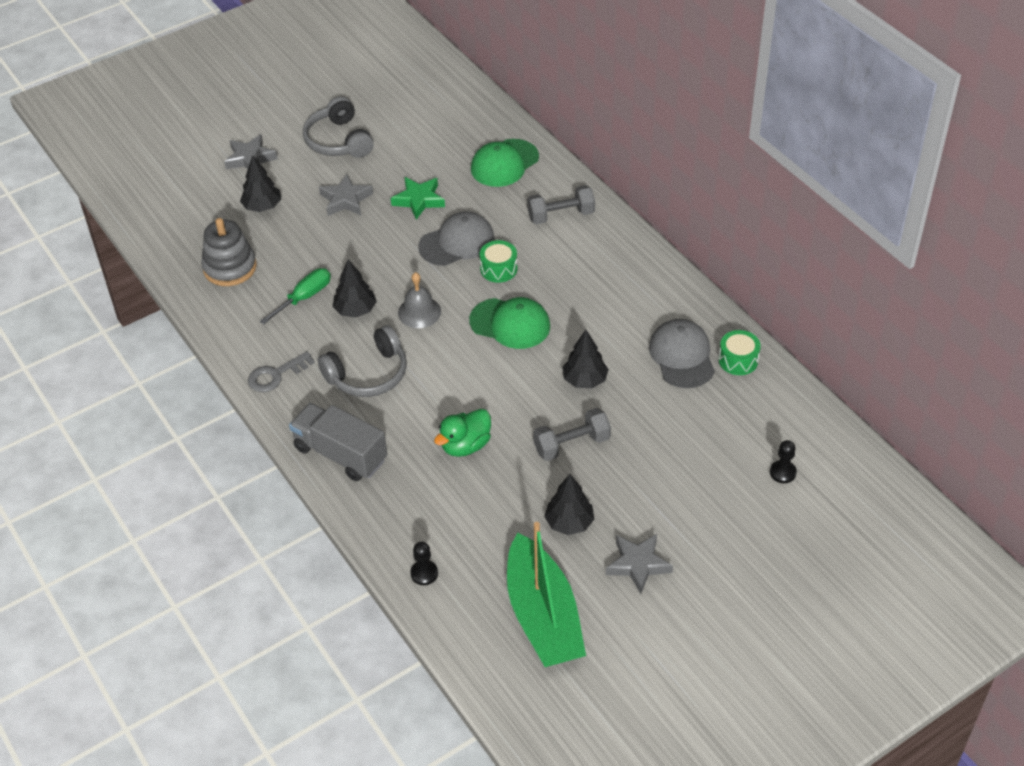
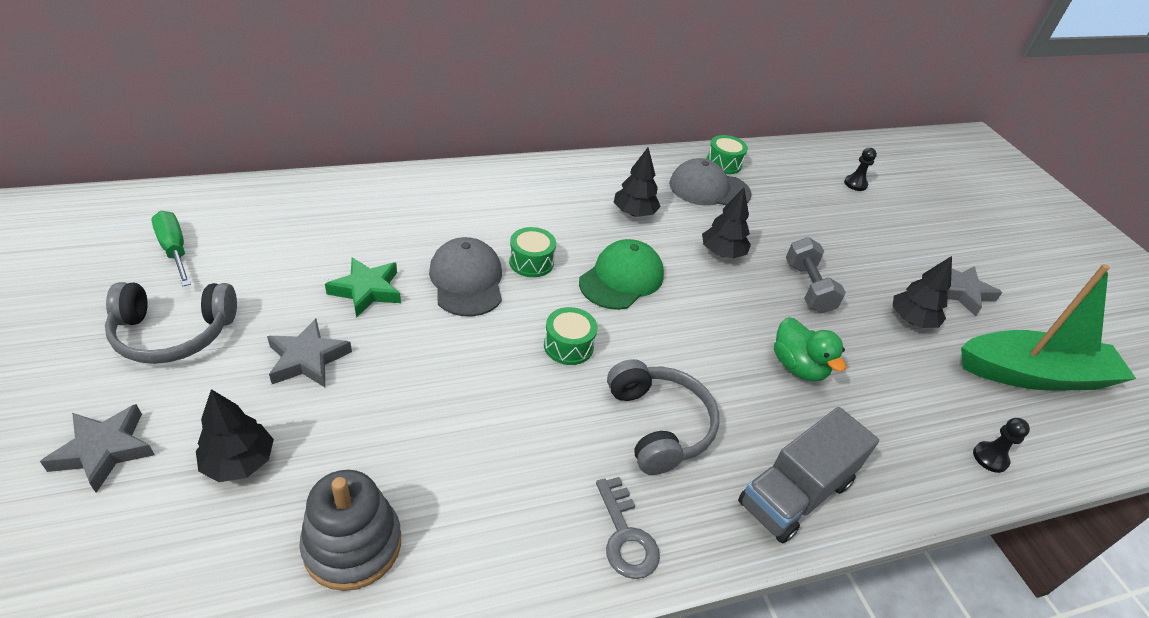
camera: 80 degrees left, 5 degrees down
(304, 298) = (480, 459): green screwdriver -> green screwdriver (174, 250)
(355, 310) = (535, 407): black tree -> black tree (634, 213)
(419, 312) = (568, 346): grey bell -> green drum
(504, 163) = (360, 208): green cap -> none
(561, 215) = (476, 196): grey dumbbell -> none

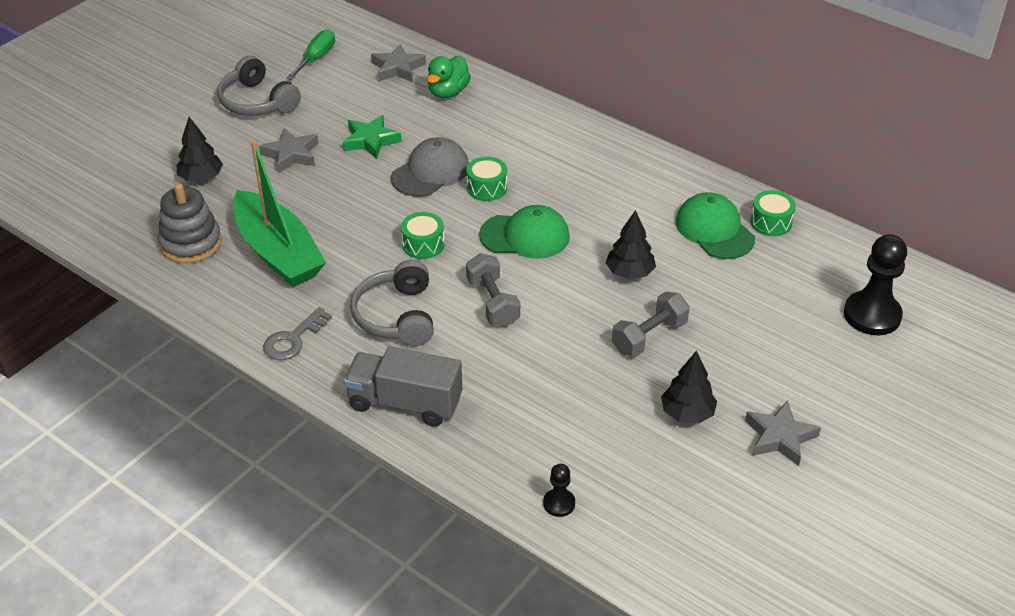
camera: 60 degrees right, 0 degrees up
(104, 450) = (166, 135): grey star -> grey star (397, 68)
(634, 213) = (616, 206): black tree -> none
(658, 425) = (397, 316): grey headphones -> grey headphones turned 135 degrees clockwise
(694, 348) = (492, 303): none -> grey dumbbell
(709, 189) = (714, 230): grey cap -> green cap
(798, 367) = (538, 363): green duck -> green duck (448, 92)
(855, 184) = (872, 315): black pawn -> black pawn, size x2.01
(1034, 374) = (710, 514): green boat -> green boat (278, 252)

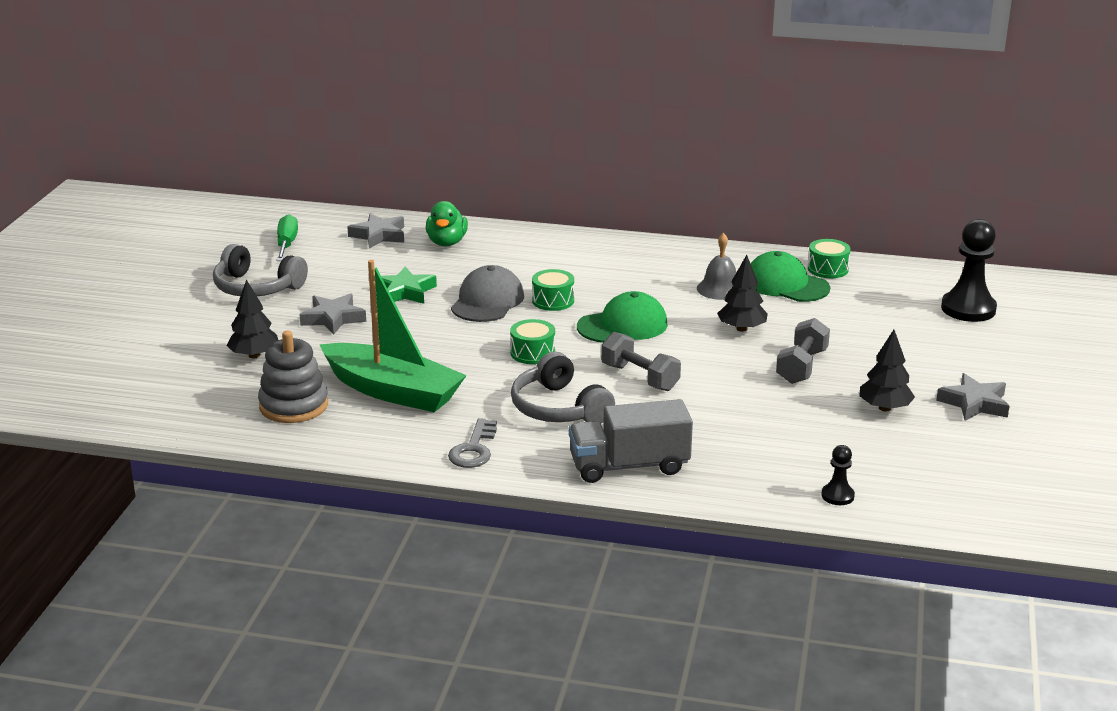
camera: 25 degrees left, 15 degrees down
(648, 217) = (720, 289): none -> grey bell

